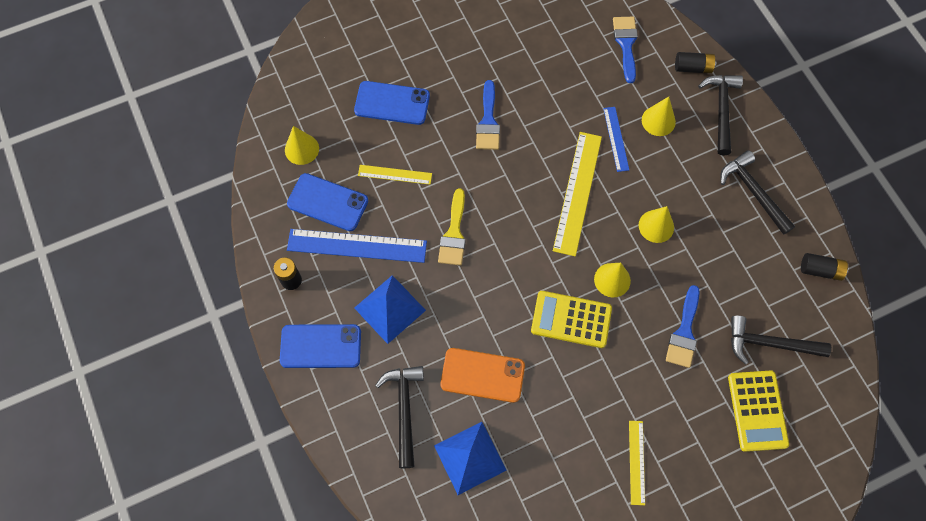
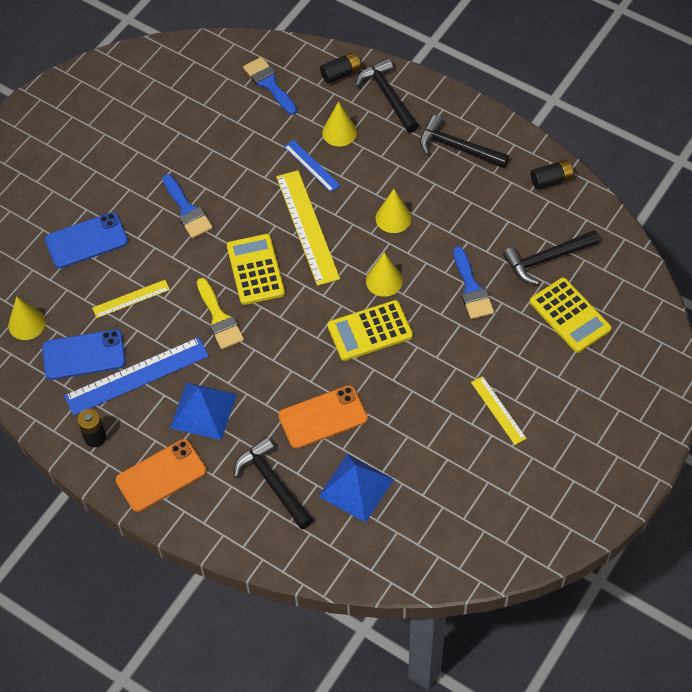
camera: 30 degrees left, 10 degrees down
(320, 346) = (161, 475): blue phone -> orange phone
(510, 207) = (255, 270): none -> yellow calculator

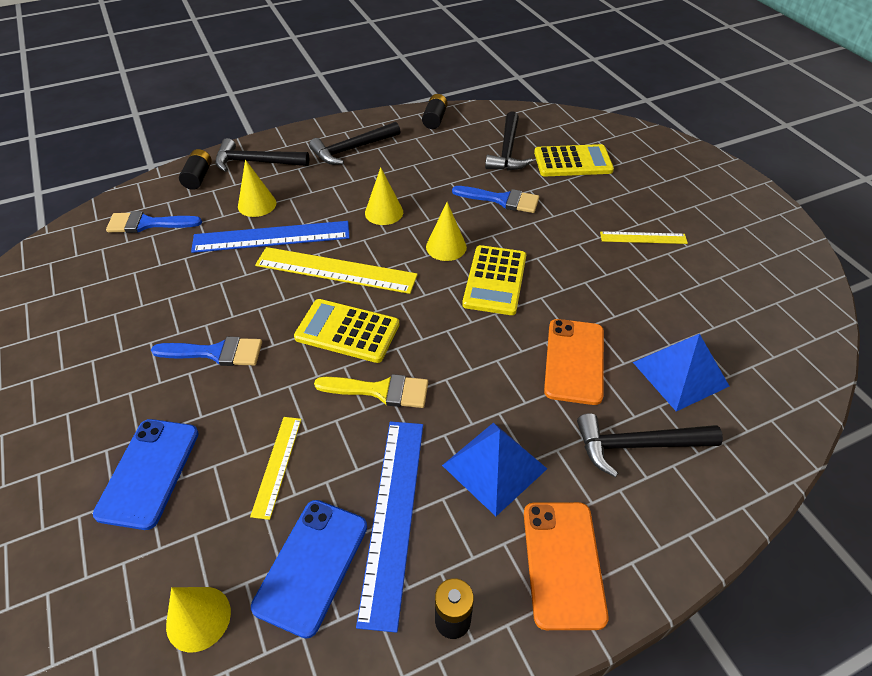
camera: 60 degrees left, 10 degrees down
(312, 166) = (271, 237): blue ruler -> blue ruler, size x1.82

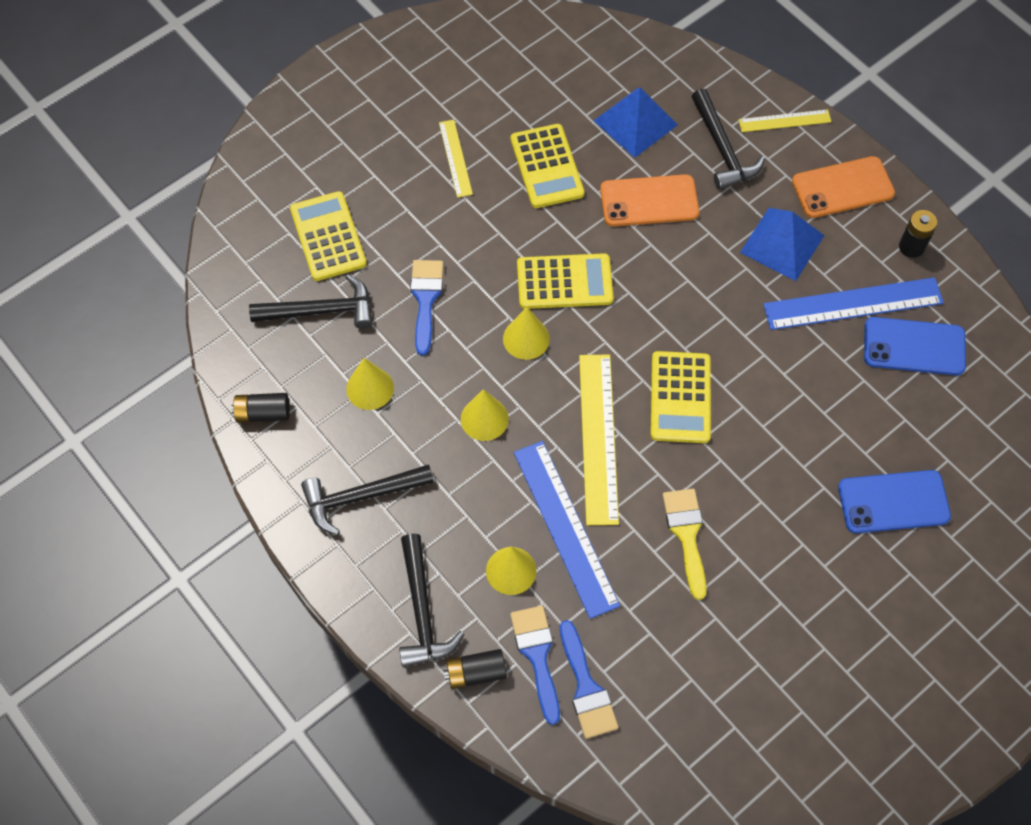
camera: 105 degrees left, 15 degrees up
(198, 618) = (982, 406): yellow cone -> yellow cone (370, 388)
(216, 353) = (750, 508): blue brush -> blue brush (537, 655)
(277, 465) = (845, 403): yellow ruler -> yellow ruler (784, 121)
(352, 149) = (361, 497): black hammer -> black hammer turned 120 degrees clockwise
(380, 391) = (740, 347): yellow brush -> yellow brush (686, 535)
(627, 294) = (547, 166): none -> yellow calculator

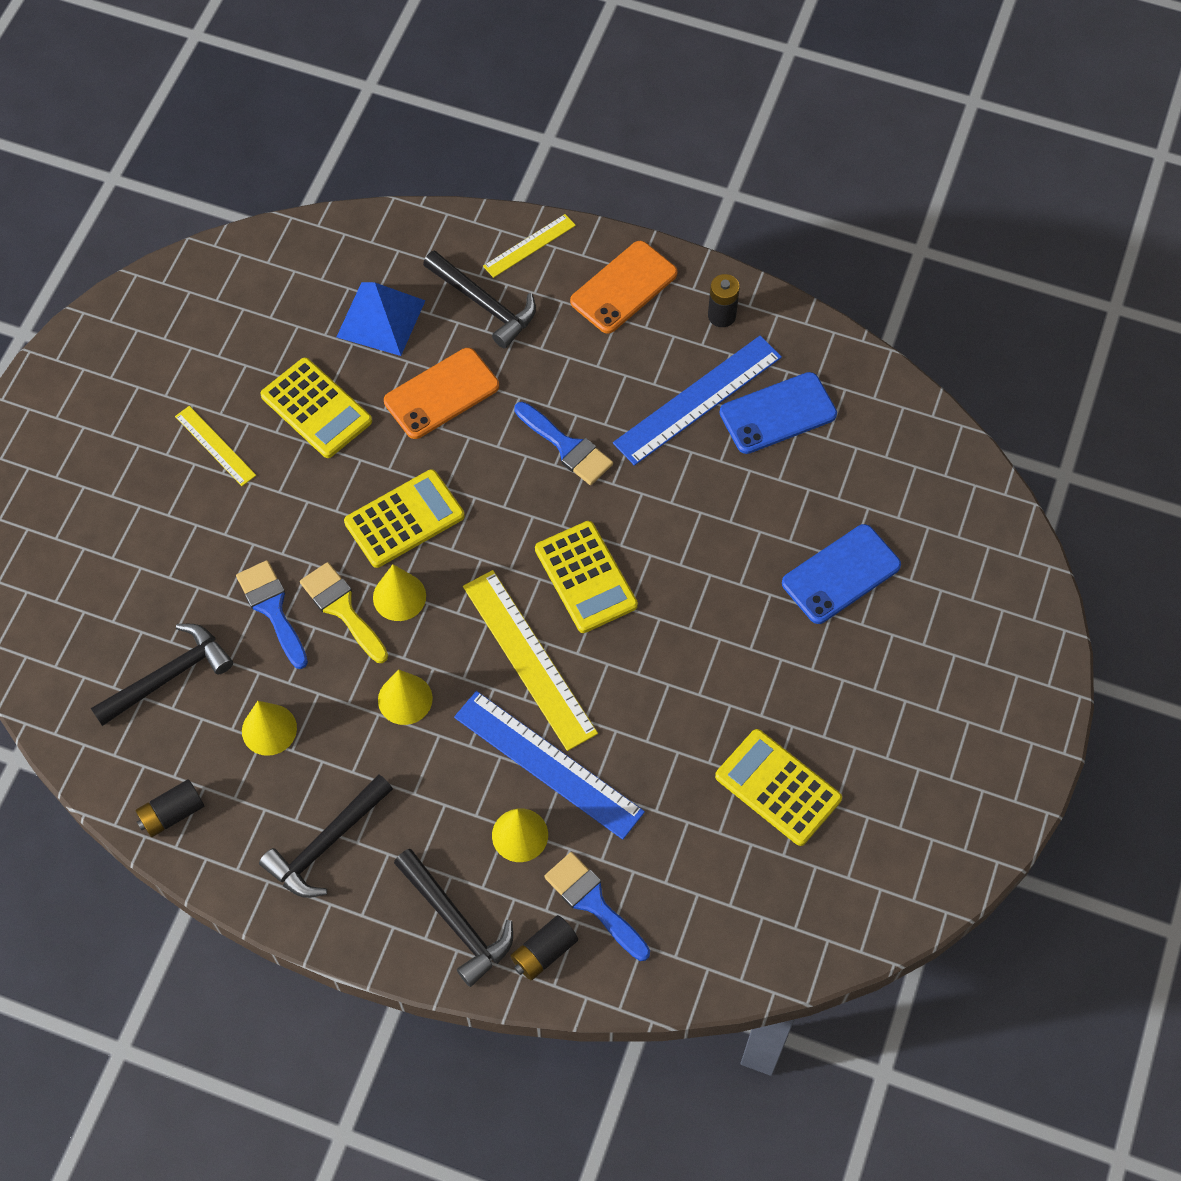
camera: 30 degrees left, 0 degrees up
(328, 237) = (129, 595): yellow calculator -> yellow calculator (777, 788)
(586, 687) = (657, 907): blue brush -> blue brush (567, 447)
(686, 535) = (668, 709): yellow brush -> yellow brush (342, 609)
(782, 243) = (597, 373): blue pyramid -> none

